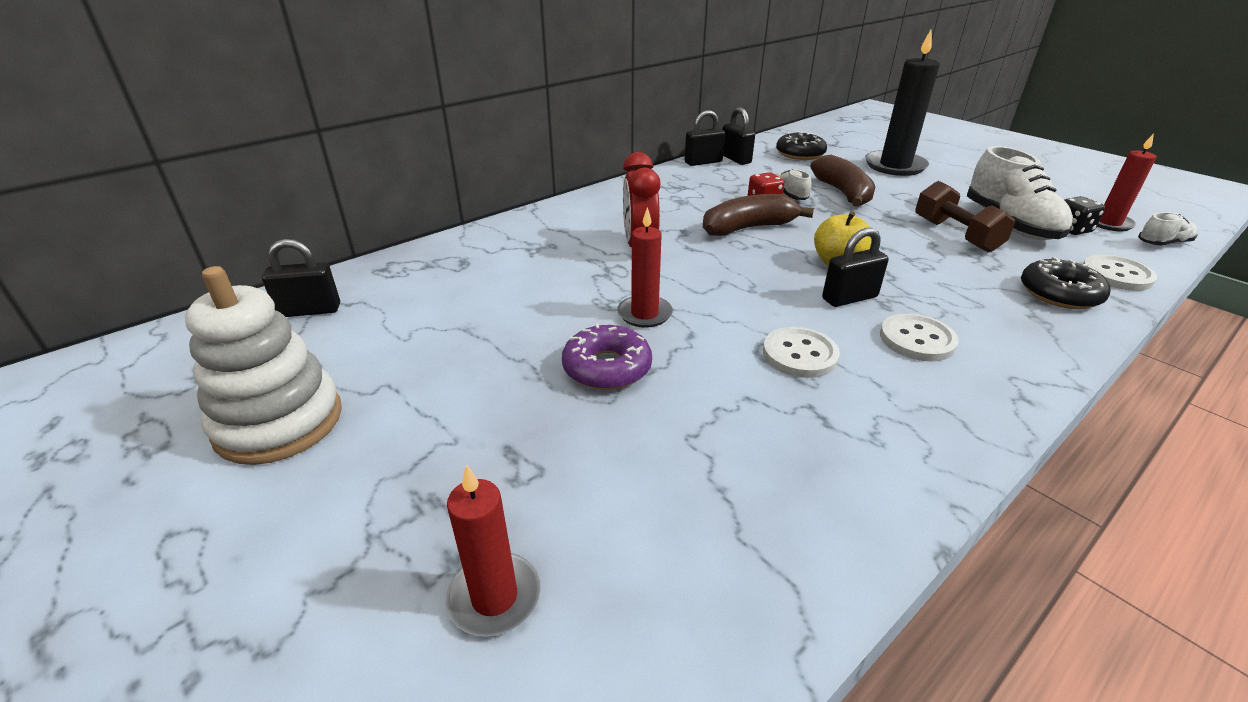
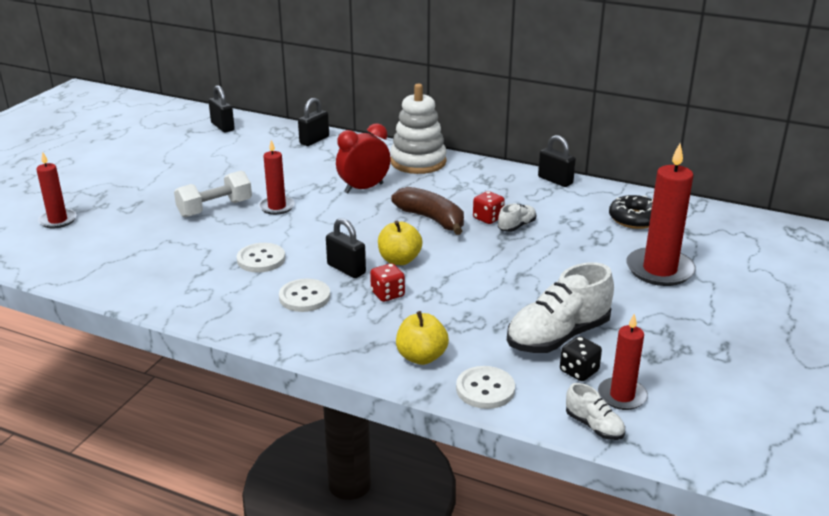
camera: 65 degrees right, 5 degrees down
(279, 422) = (135, 152): white stacking toy -> white stacking toy (418, 162)
(607, 367) = (215, 208): purple donut -> white dumbbell
(735, 159) = (580, 192): black padlock -> black padlock (314, 140)
(843, 193) = (550, 249): brown banana -> none
(895, 166) = (659, 270): black candle -> red candle
(918, 285) = (387, 294): none -> red dice
(955, 235) = (503, 308): brown dumbbell -> none
(1059, 294) = (421, 357): black donut -> yellow apple

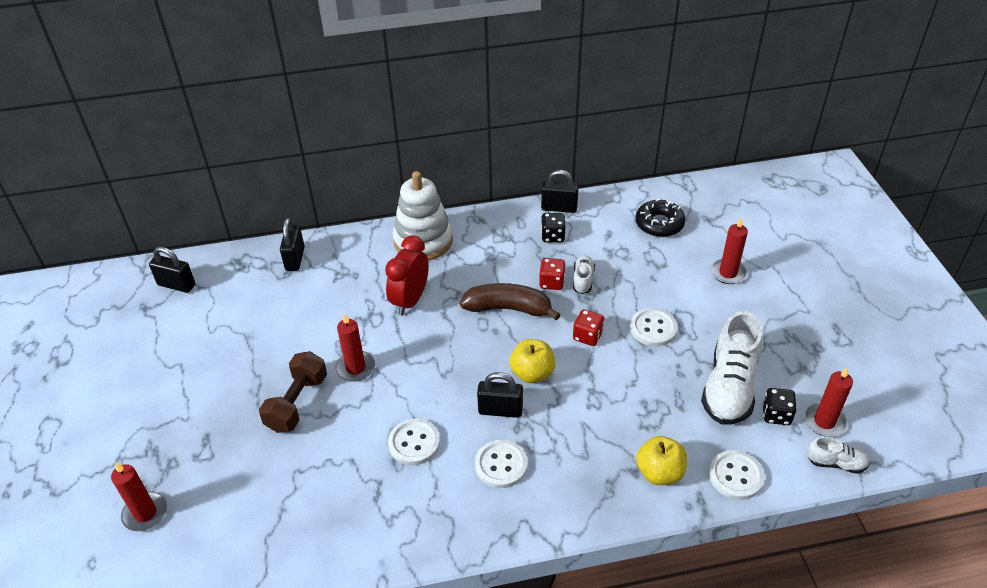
camera: 35 degrees left, 15 degrees up
(215, 208) = (297, 403): white dumbbell -> brown dumbbell
(387, 294) = (564, 419): red dice -> red dice (587, 336)
(526, 194) = (552, 236): none -> black dice
(538, 275) = (653, 328): none -> white button
(659, 270) = (728, 273): red candle -> red candle, size x0.59

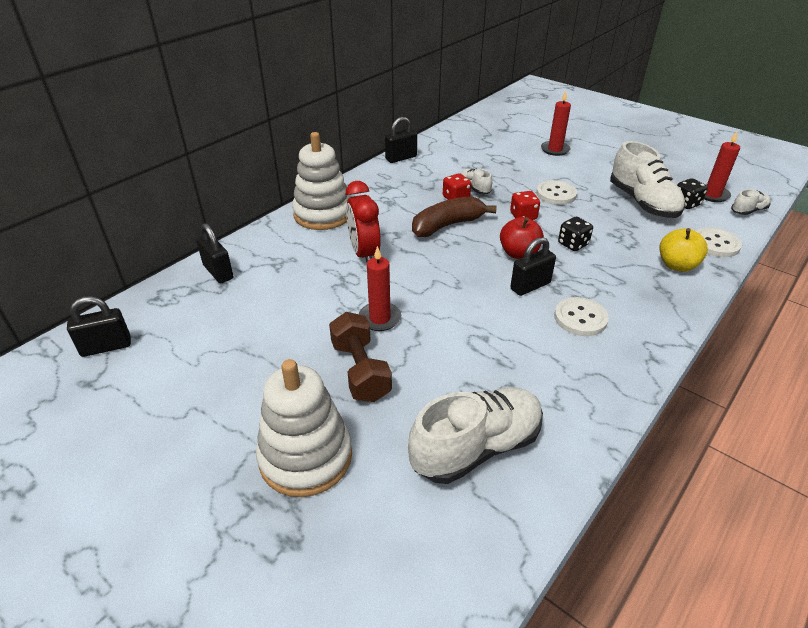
camera: 40 degrees left, 5 degrees down
(145, 513) = (320, 562): red candle -> none
(203, 443) = (306, 457): none -> white stacking toy
(301, 510) = (476, 448): none -> white shoe
(414, 443) = (499, 341): white button -> none
(532, 373) = (519, 253): yellow apple -> red apple
(552, 236) = (419, 174): black dice -> black dice (573, 244)
(659, 224) = (479, 142): black donut -> none

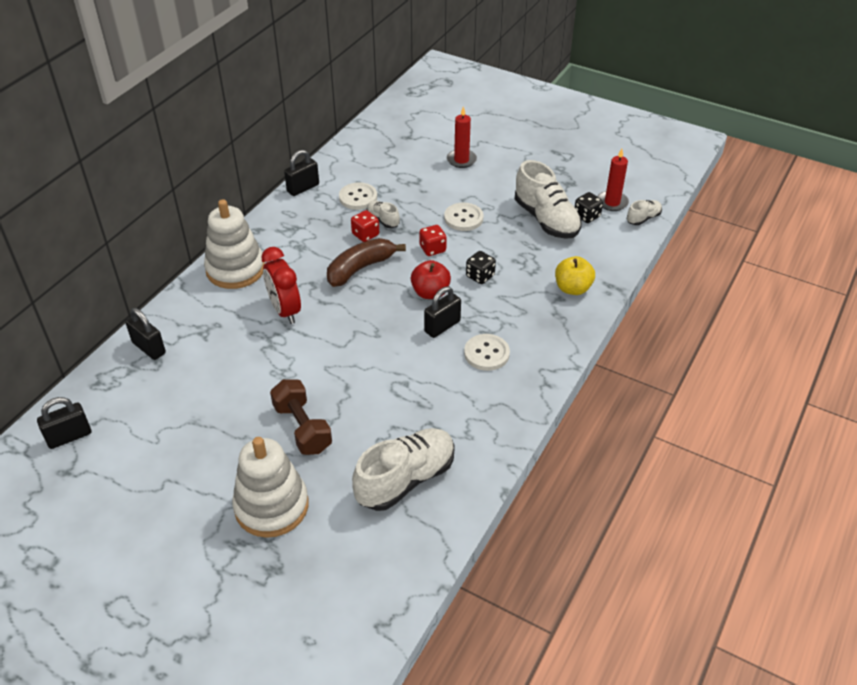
camera: 10 degrees left, 5 degrees up
(379, 318) = (311, 376): red candle -> none
(715, 244) = (609, 260): white button -> white button (358, 197)

